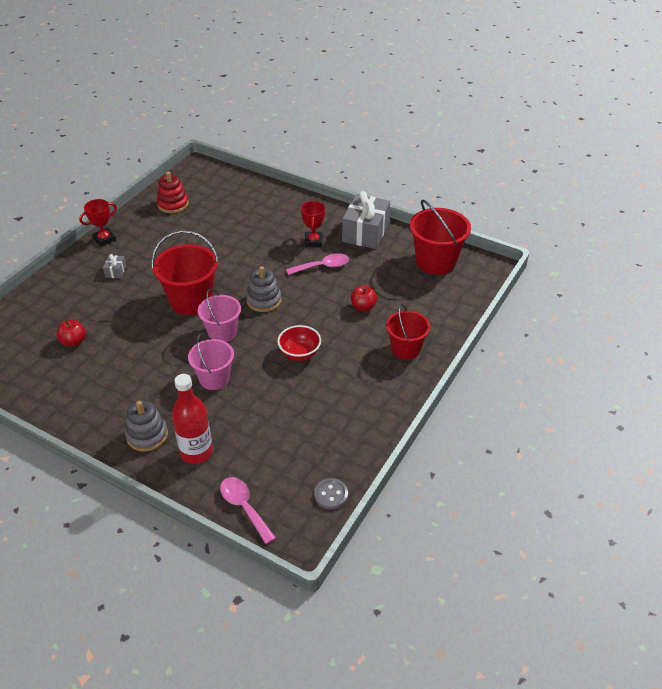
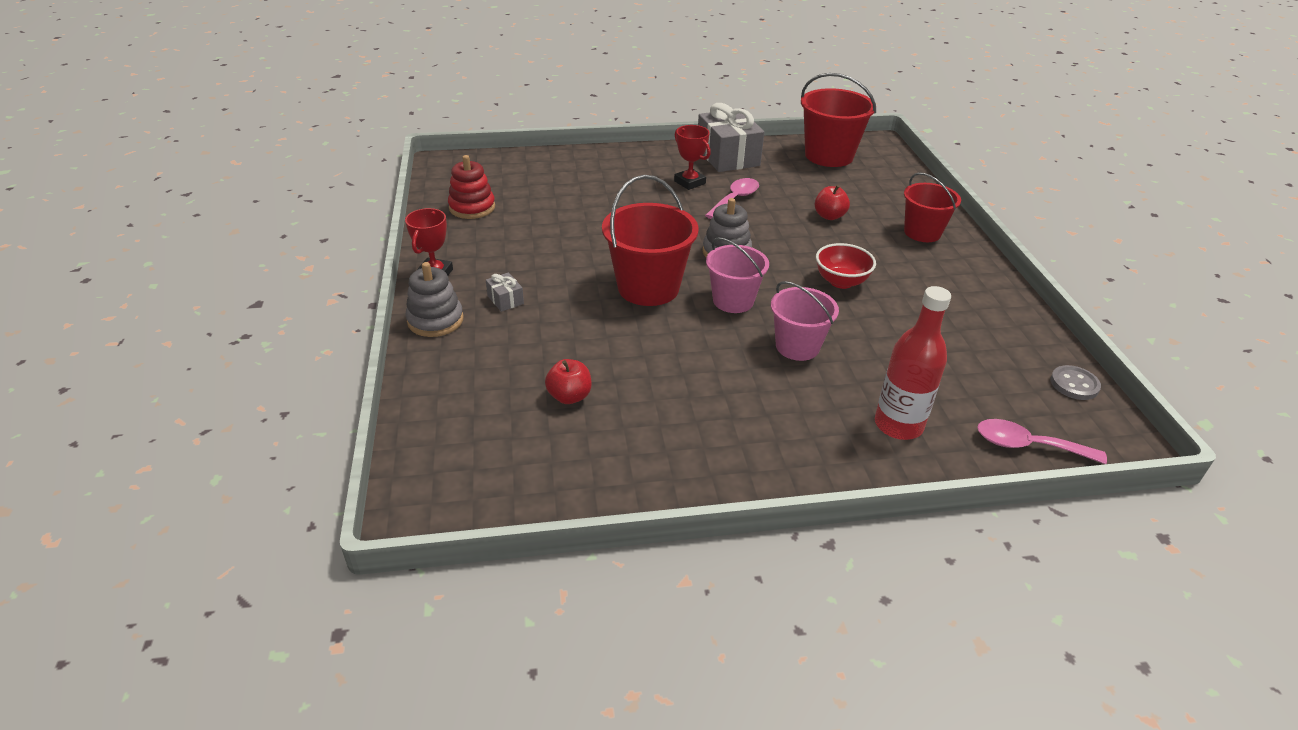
camera: 40 degrees left, 5 degrees down
(147, 435) = (821, 441): grey stacking toy -> grey stacking toy (435, 320)

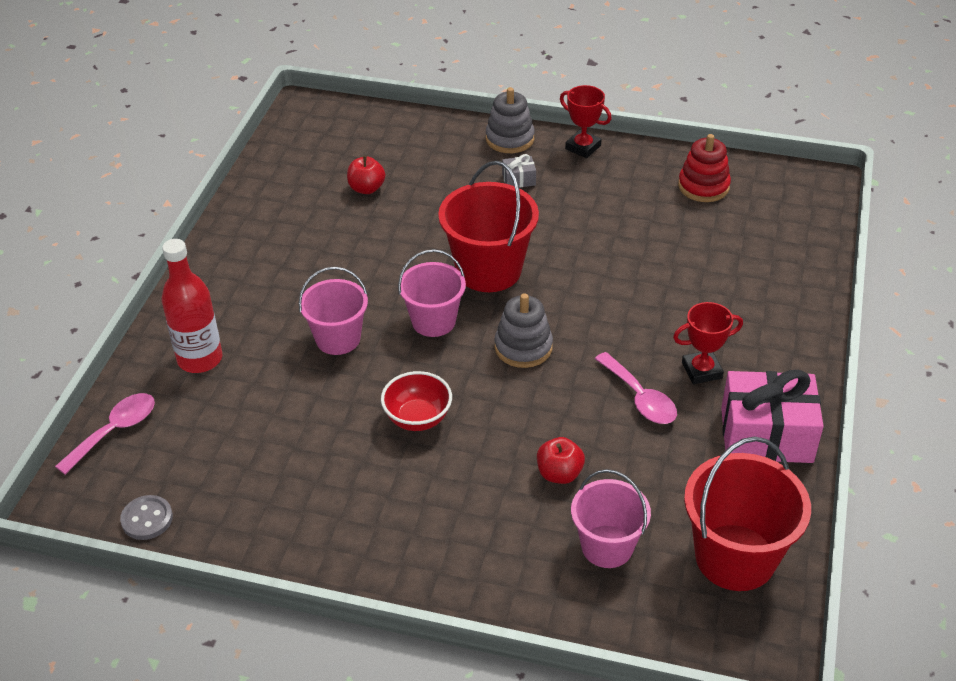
camera: 115 degrees right, 5 degrees up
(728, 157) = (766, 435): grey gift -> pink gift
(865, 192) = (607, 546): none -> pink bucket
(922, 232) = (475, 553): red bucket -> none

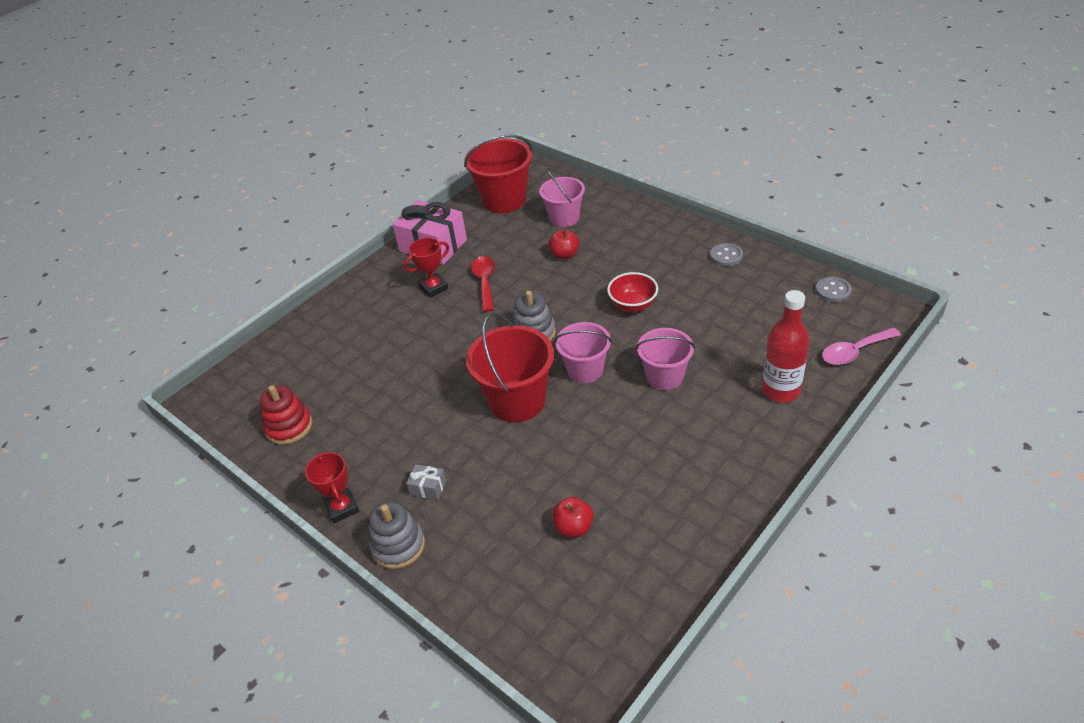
camera: 150 degrees left, 0 degrees up
(316, 540) = (726, 256): none -> grey button
(640, 398) = (485, 282): pink spoon -> red spoon
(701, 370) = (433, 288): red trophy -> red trophy turned 45 degrees counterclockwise

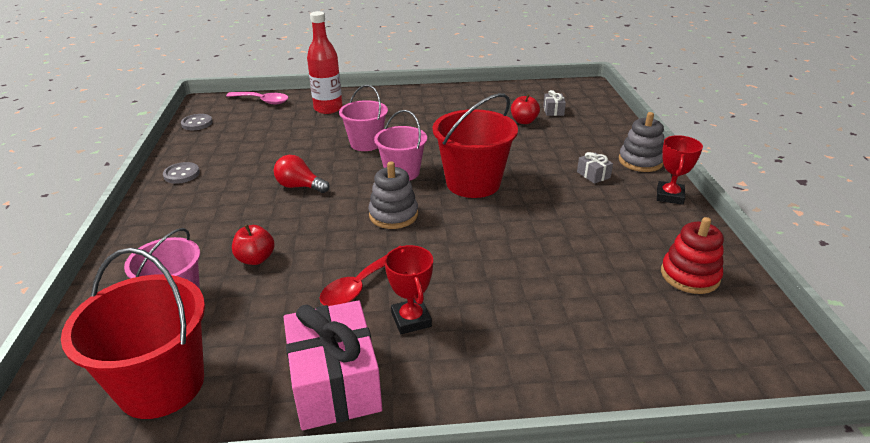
camera: 140 degrees left, 10 degrees down
(433, 288) = (411, 320): red trophy -> red trophy turned 60 degrees clockwise
(565, 579) = (553, 111): none -> grey gift
(633, 305) = (299, 186): red bowl -> red light bulb

